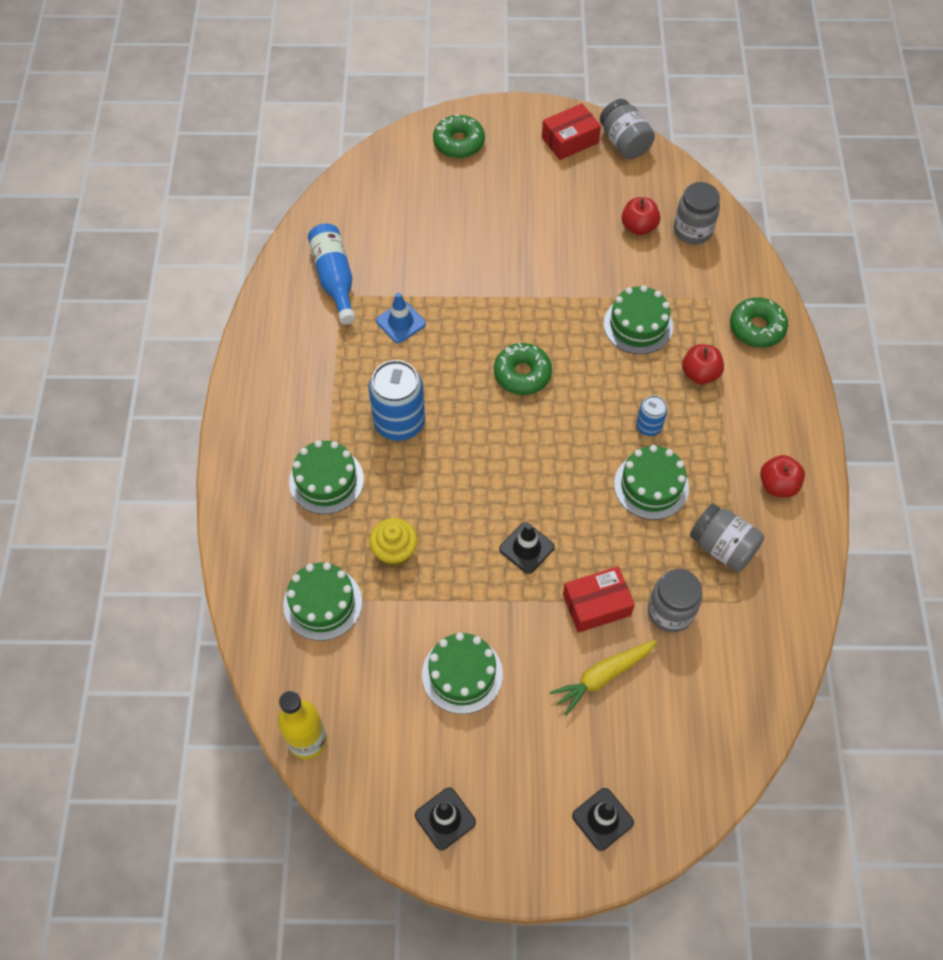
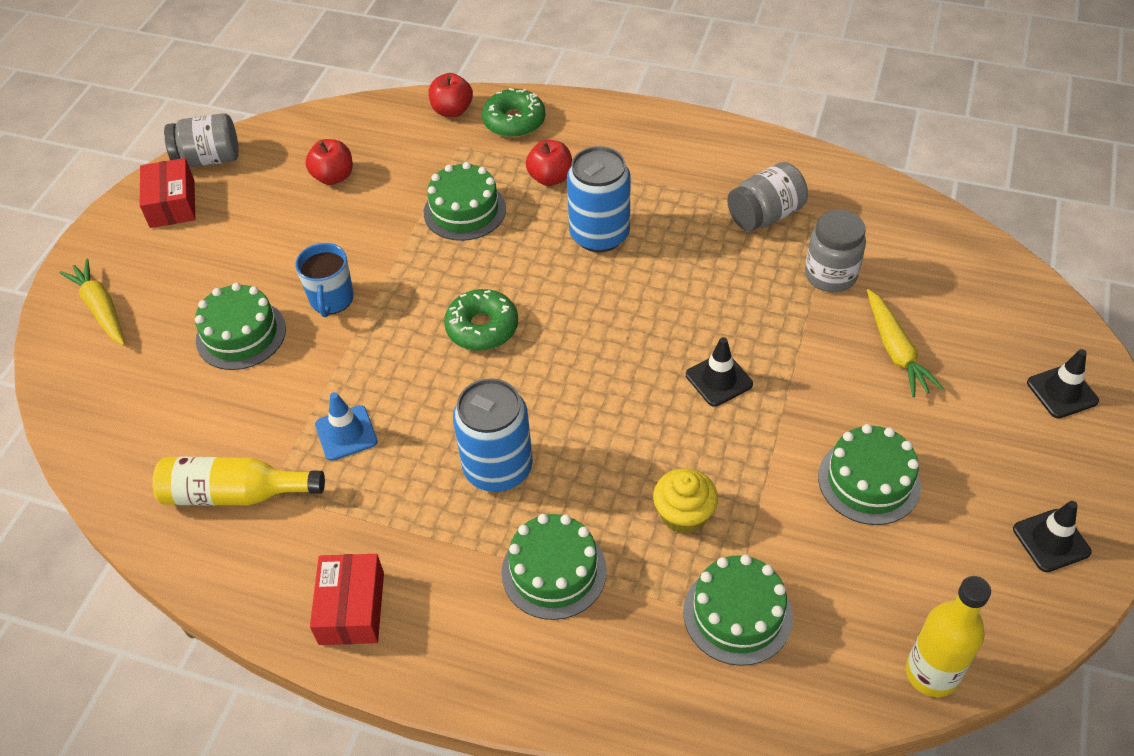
camera: 70 degrees left, 10 degrees down
(335, 279) = (235, 493): blue bottle -> yellow bottle
(459, 143) = (101, 308): green donut -> yellow carrot
(515, 271) = (331, 299): none -> blue mug
(596, 605) = (807, 334): red box -> red box (351, 608)
(648, 426) = (599, 235): blue can -> blue can, size x1.94
(651, 486) = (674, 252): green cake -> green cake (241, 334)
(692, 230) = (364, 136): grey jar -> none
(778, 485) = (706, 156): red apple -> red apple (452, 110)

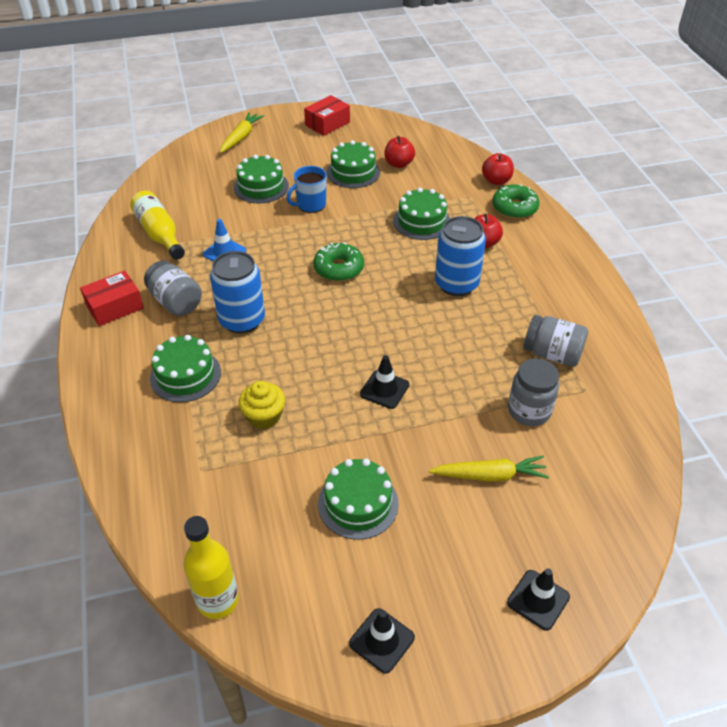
camera: 55 degrees right, 5 degrees down
(209, 159) = (369, 119): grey jar -> grey jar (176, 302)
(737, 614) = (205, 473): green cake -> green cake (353, 172)
(895, 350) = (490, 475): yellow carrot -> yellow carrot turned 135 degrees counterclockwise

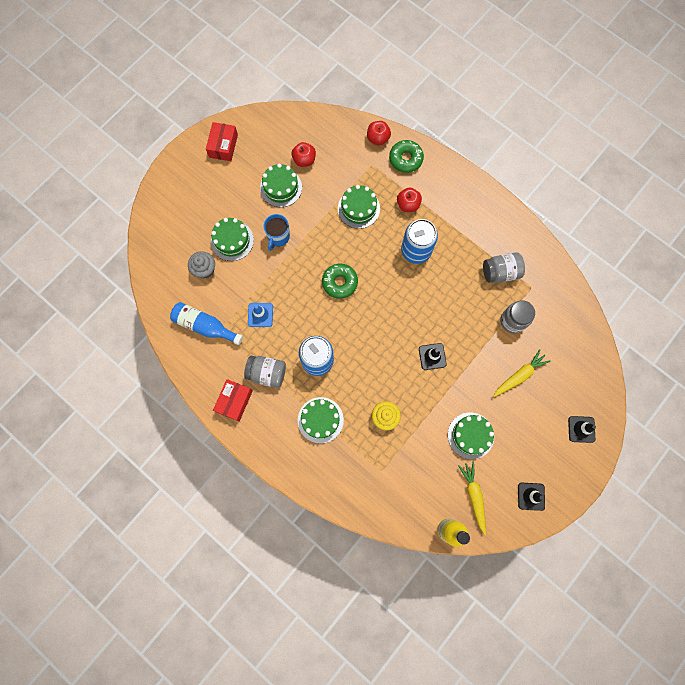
camera: 35 degrees left, 30 degrees up
(160, 234) = (205, 326): yellow bottle -> blue bottle
(210, 194) = (204, 269): none -> grey cupcake
(241, 137) = (175, 199): yellow carrot -> yellow carrot (473, 496)

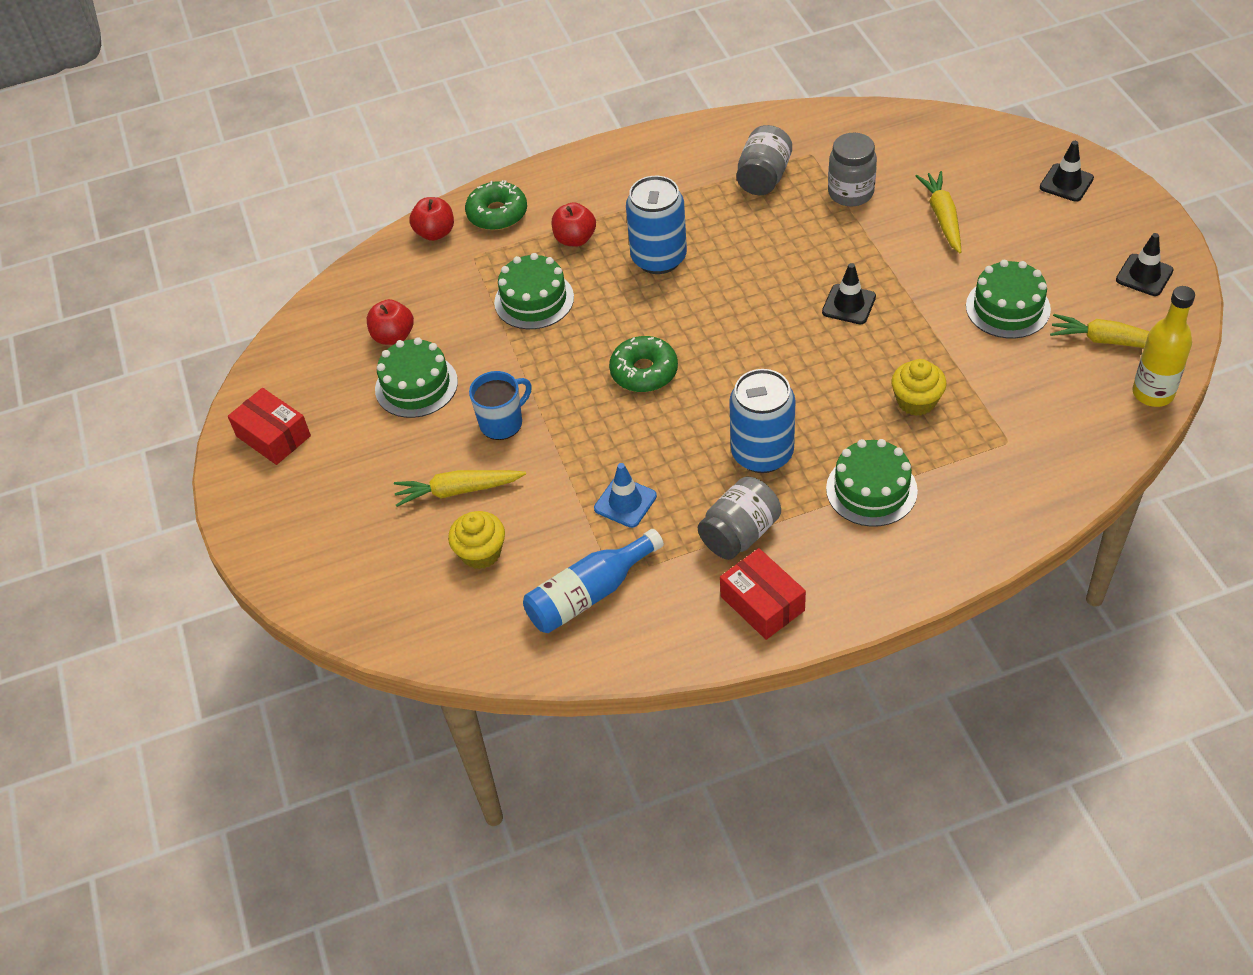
camera: 55 degrees left, 25 degrees down
(204, 269) = (481, 553): grey cupcake -> yellow cupcake
(232, 240) = (458, 491): green cake -> yellow carrot
(278, 237) = (502, 423): blue mug -> blue mug turned 90 degrees counterclockwise

